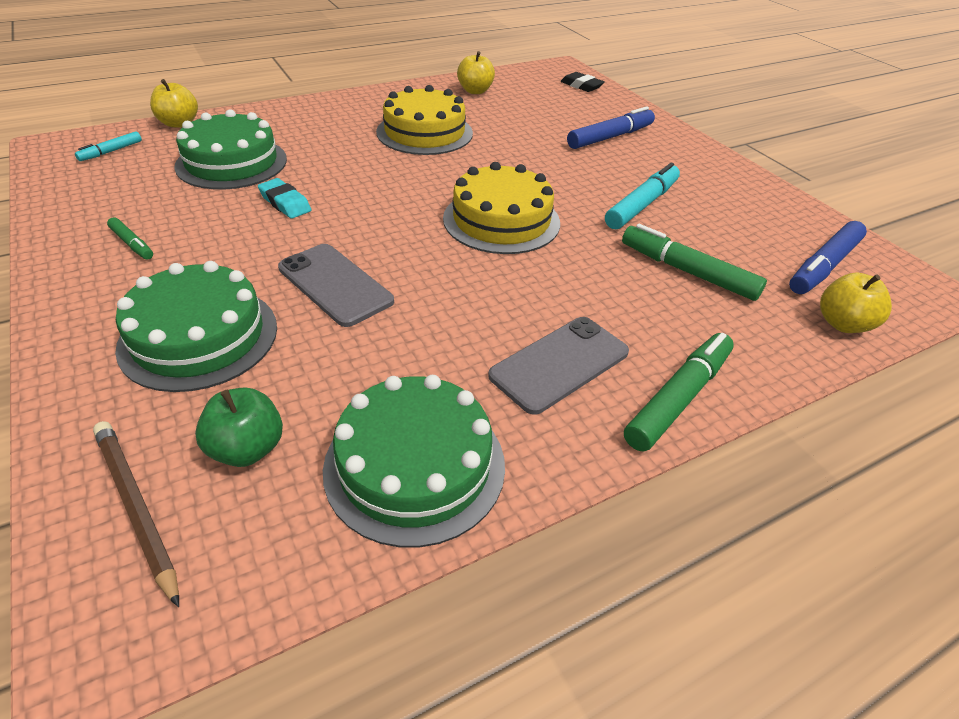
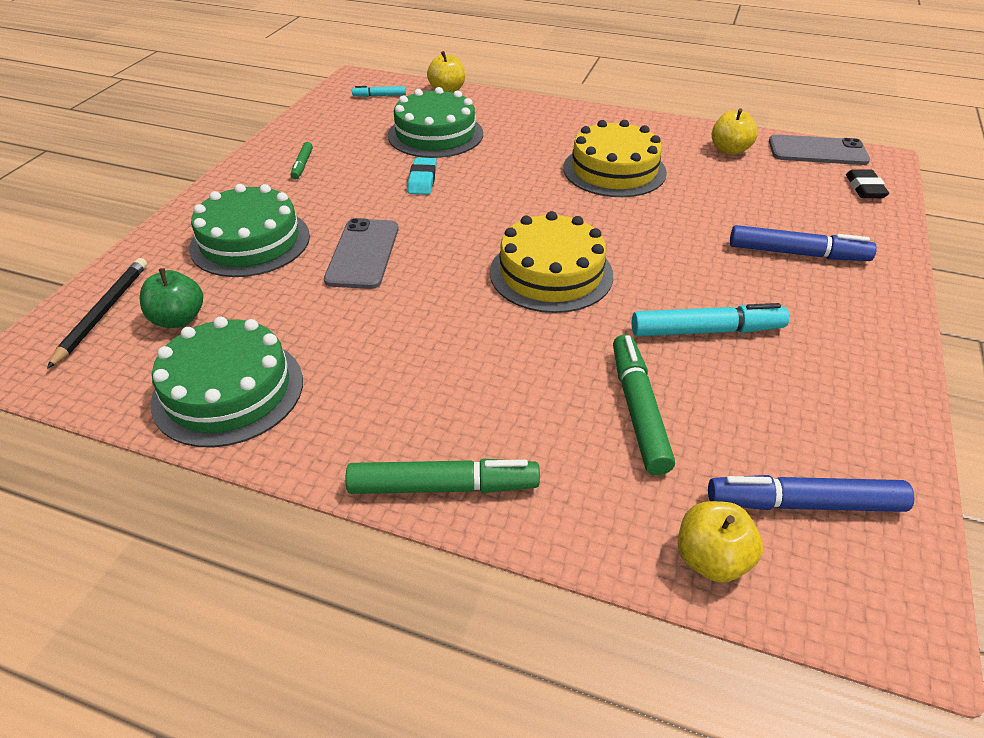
camera: 50 degrees right, 0 degrees up
(136, 507) = (103, 313): brown pencil -> black pencil
(559, 364) = (406, 400): grey phone -> grey phone (817, 151)

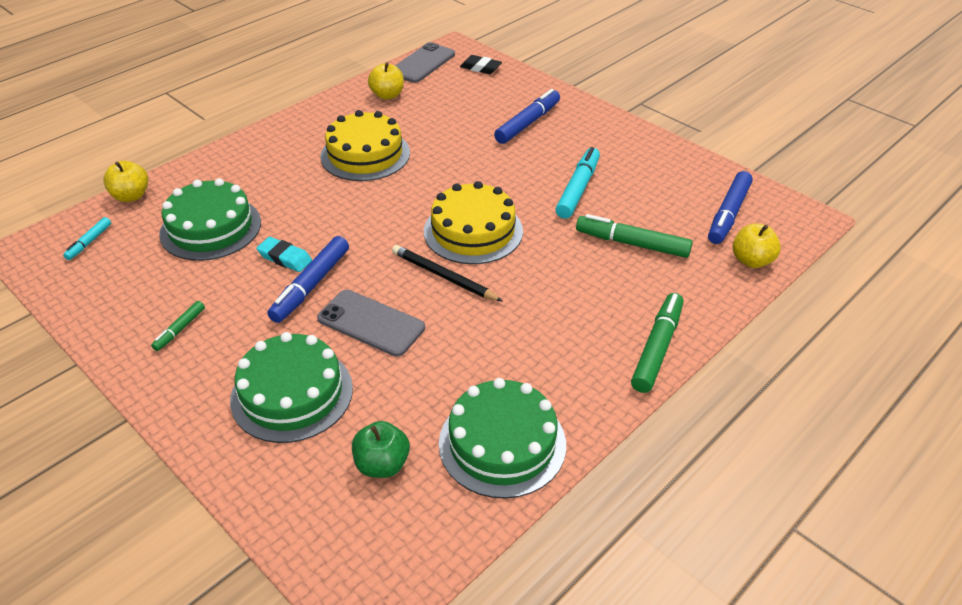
camera: 65 degrees left, 0 degrees up
(103, 313) = (332, 523): black pencil -> black pencil (444, 276)
(302, 165) = (180, 329): green marker -> green marker turned 90 degrees clockwise
(394, 205) = (311, 286): none -> blue marker

